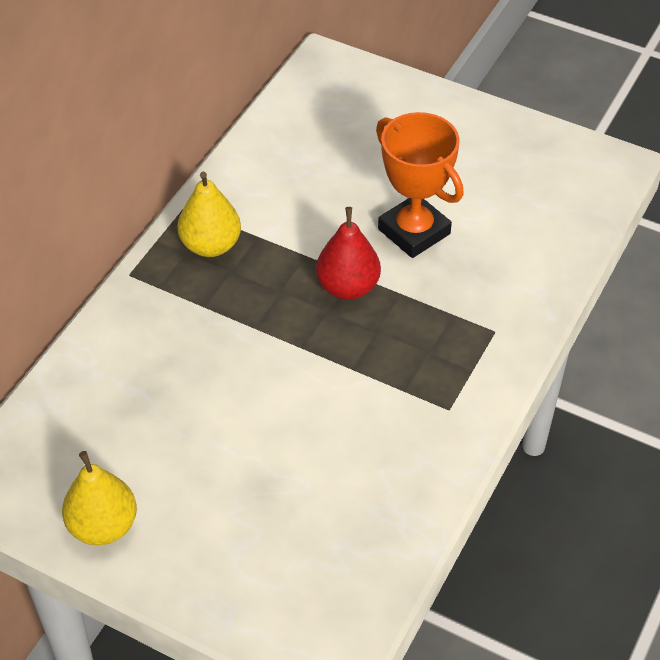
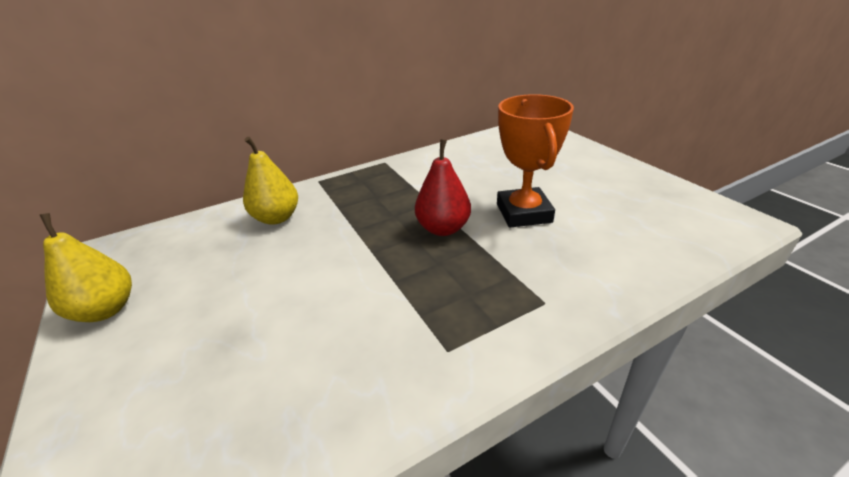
camera: 35 degrees right, 15 degrees down
(210, 245) = (378, 181): yellow pear -> yellow pear (277, 218)

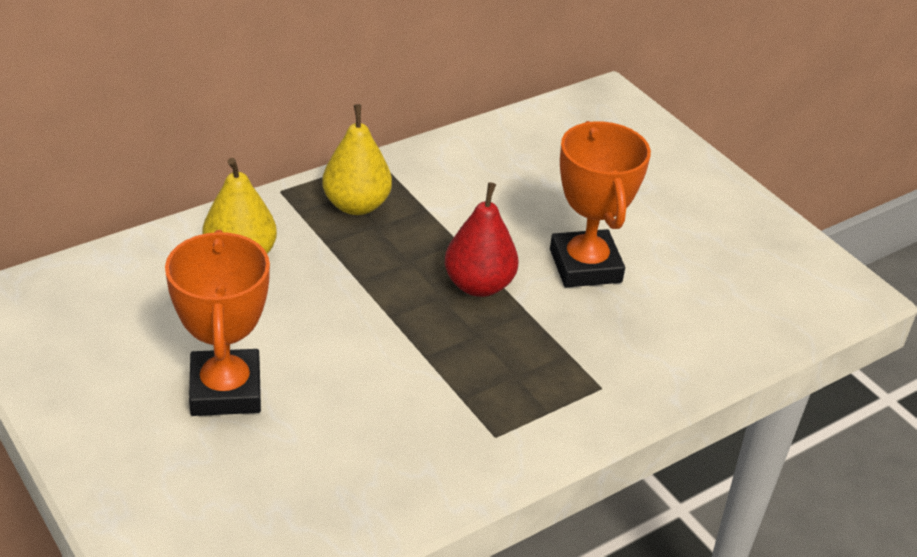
camera: 10 degrees left, 5 degrees up
(106, 310) = (73, 382): yellow pear -> yellow pear (356, 205)
(223, 313) = (225, 390): none -> orange trophy

